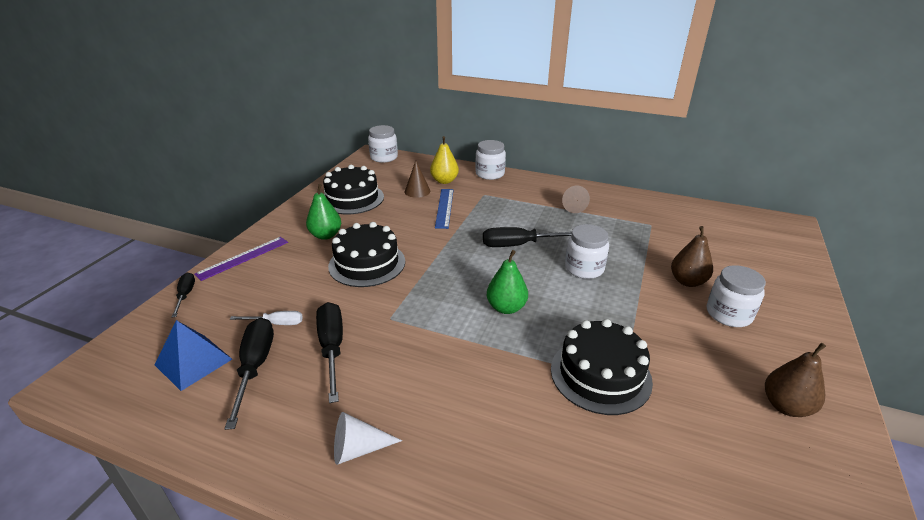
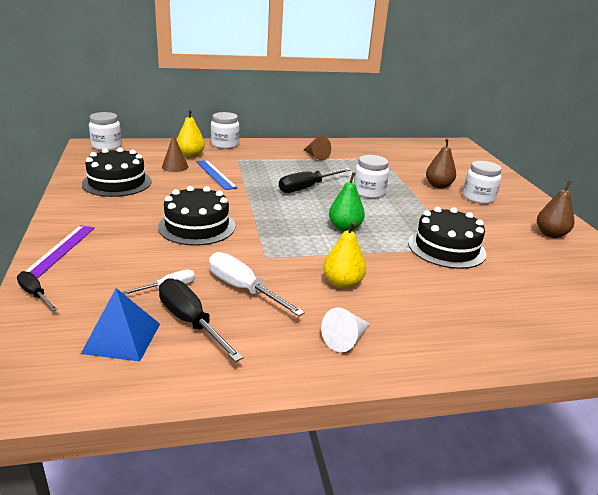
camera: 35 degrees left, 5 degrees down
(326, 235) = (128, 215): green pear -> none
(332, 348) = (243, 289): black screwdriver -> white screwdriver
(429, 378) = (342, 283): none -> yellow pear

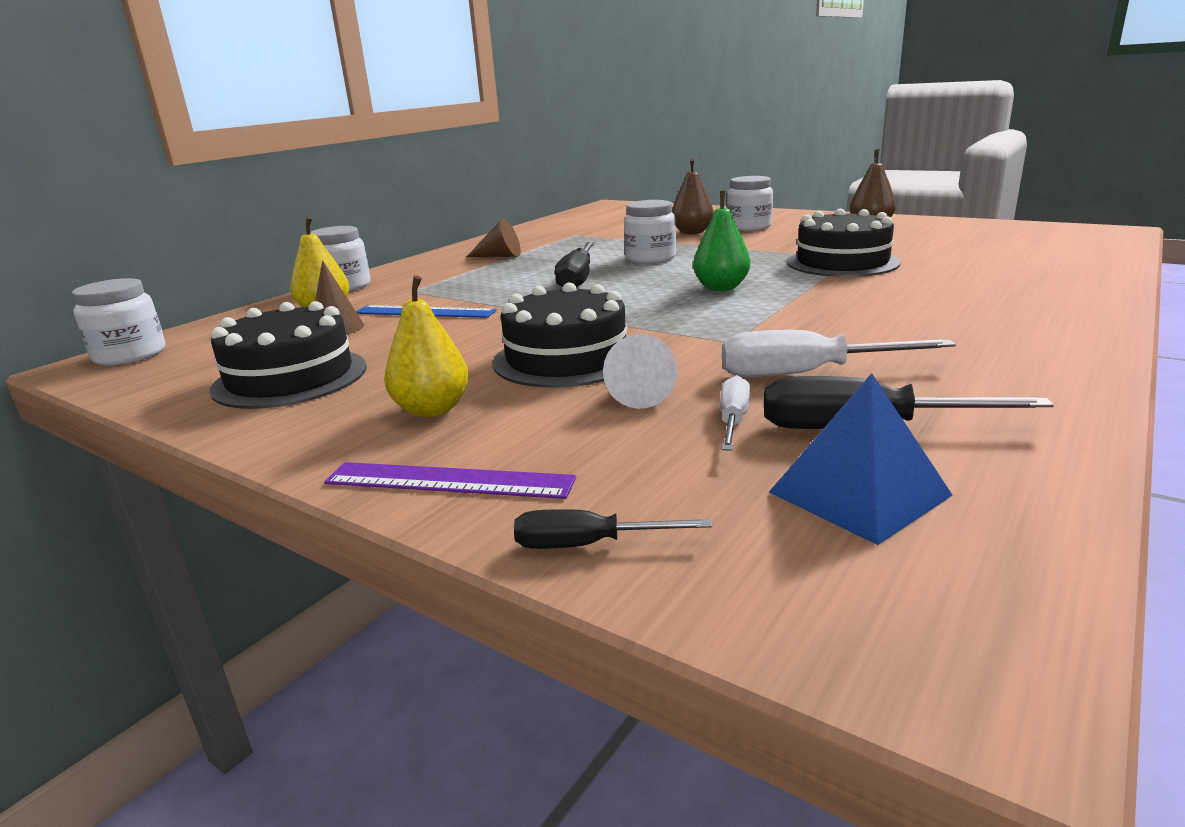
camera: 40 degrees left, 5 degrees down
(60, 250) = (448, 481): purple ruler -> purple ruler turned 45 degrees counterclockwise
(342, 283) = (863, 321): yellow pear -> yellow pear (432, 410)
(346, 339) = (1008, 351): white cone -> white cone (640, 393)

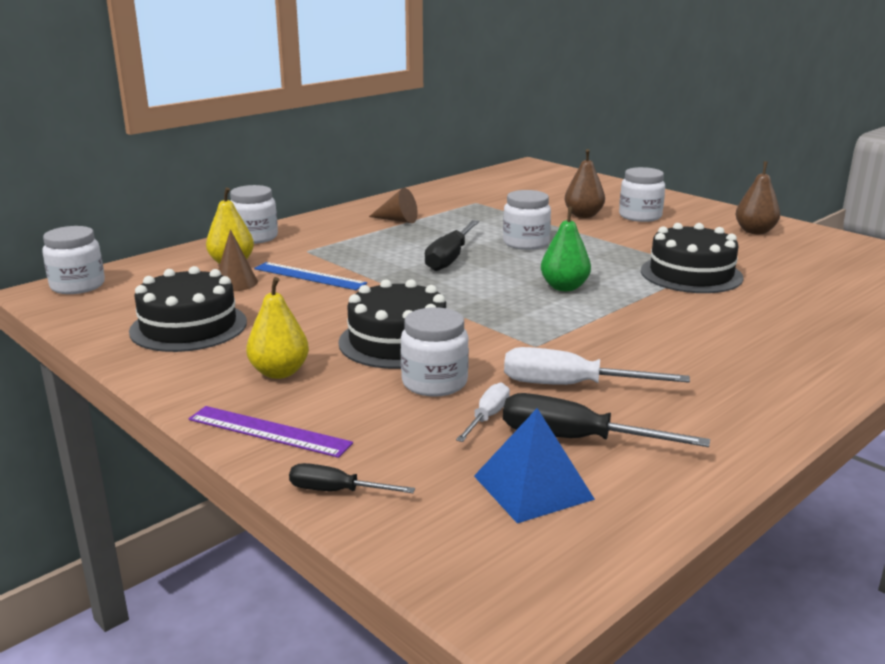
camera: 10 degrees right, 0 degrees up
(640, 393) = (434, 383): white cone -> white jar

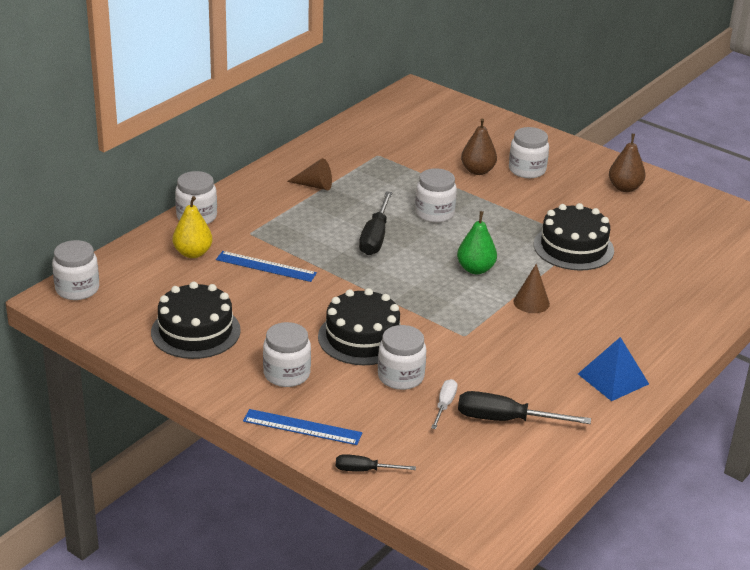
camera: 10 degrees left, 10 degrees up
(236, 283) = (208, 278): brown cone -> brown cone (531, 302)
(268, 431) = (302, 427): purple ruler -> blue ruler
(279, 372) = (287, 374): yellow pear -> white jar
(533, 487) = (484, 458): blue pyramid -> blue pyramid (613, 378)
(570, 386) = (495, 373): white screwdriver -> none

